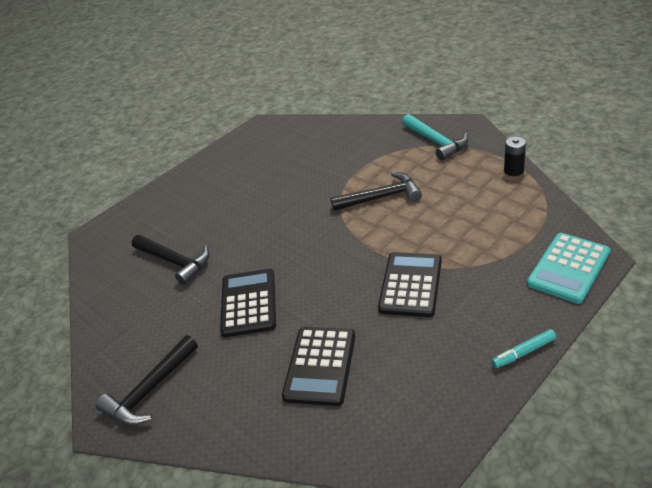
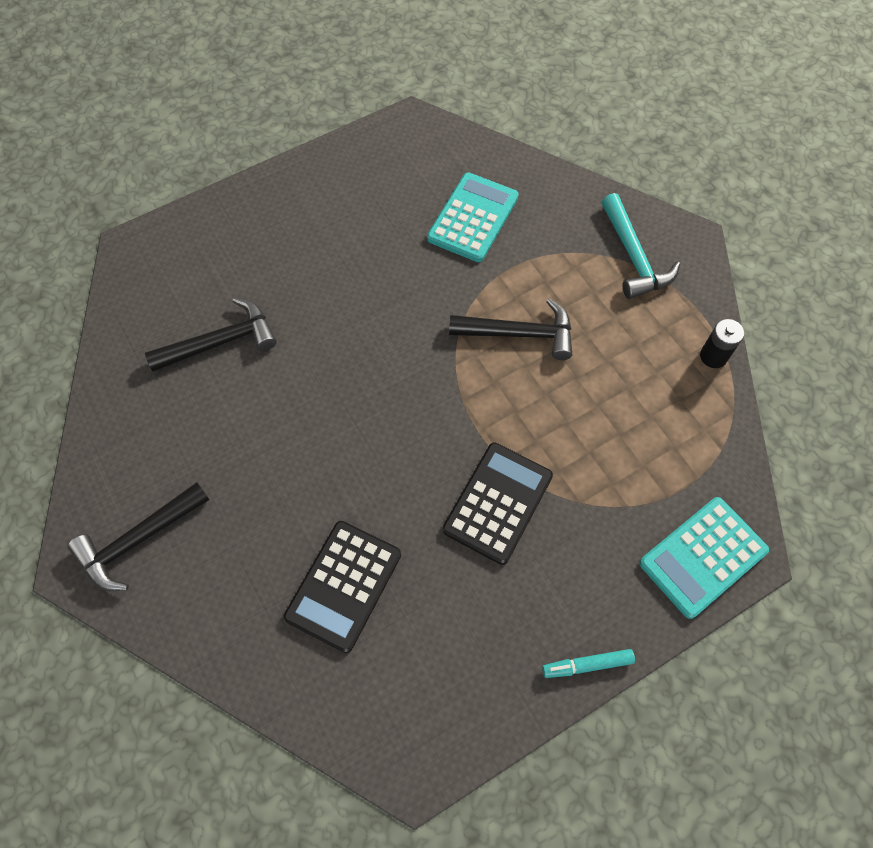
camera: 10 degrees right, 25 degrees up
(174, 262) = (221, 342): black hammer -> black hammer turned 75 degrees counterclockwise
(248, 303) = (291, 450): black calculator -> none
(323, 154) = (473, 218): none -> turquoise calculator

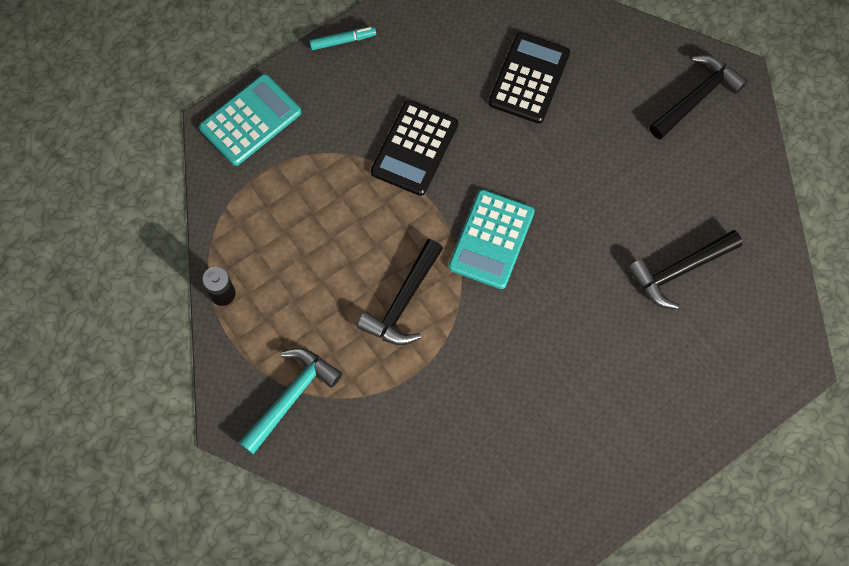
camera: 175 degrees right, 5 degrees up
(473, 218) = (457, 431): turquoise calculator -> turquoise calculator (491, 239)
(519, 334) = (403, 301): black hammer -> black hammer turned 60 degrees counterclockwise
(633, 257) = (291, 397): turquoise hammer -> turquoise hammer turned 60 degrees clockwise

